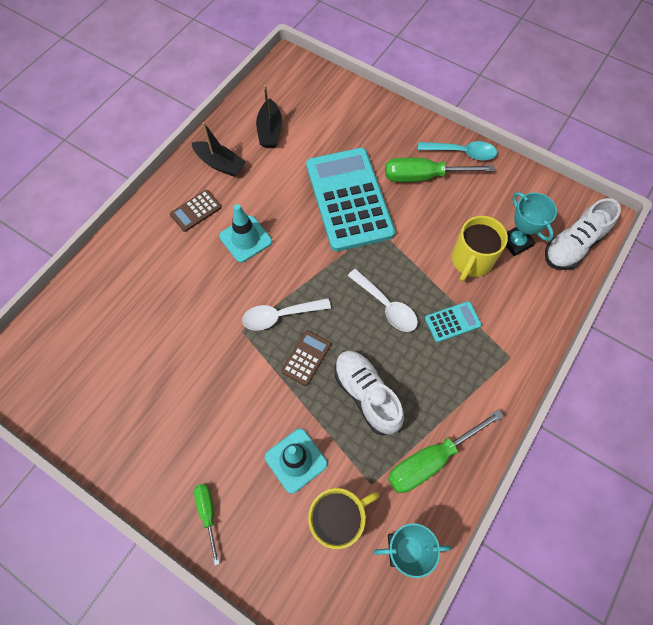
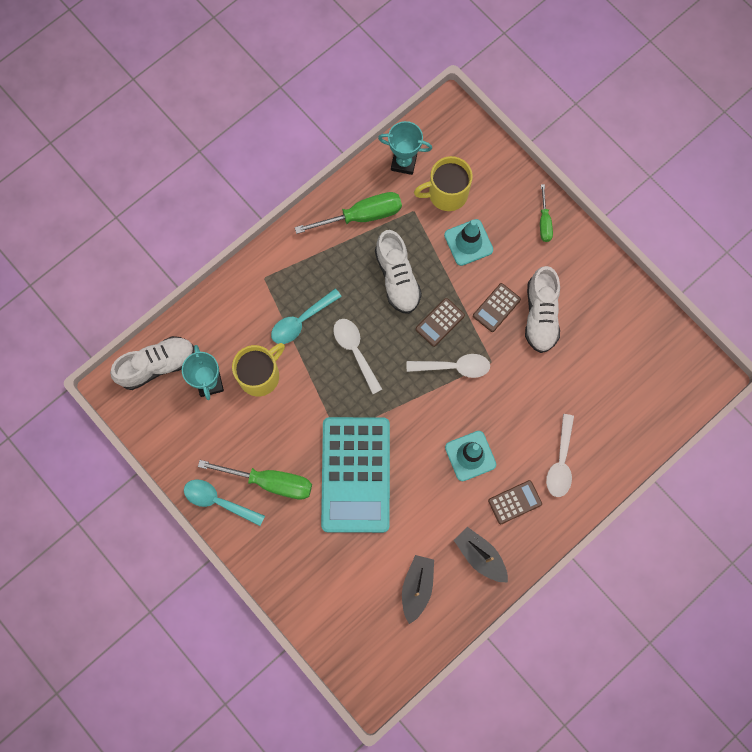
camera: 165 degrees left, 10 degrees up
(156, 253) = (560, 462): none -> white spoon
(196, 394) = (540, 315): none -> white shoe
(247, 390) = (496, 307): none -> brown calculator
(452, 322) = (301, 321): turquoise calculator -> turquoise spoon

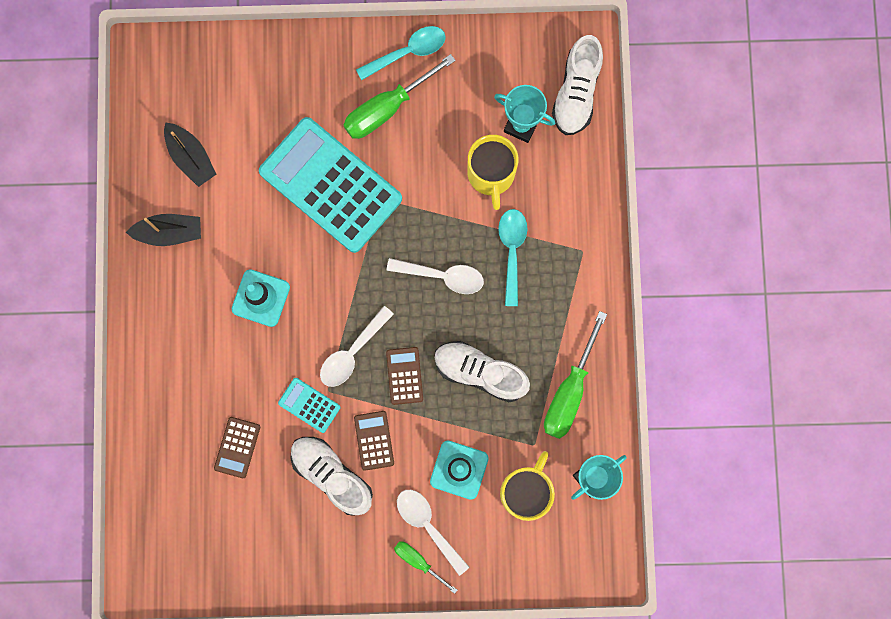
camera: 130 degrees right, 5 degrees up
(510, 366) = (309, 405): none -> turquoise calculator
(515, 502) = (187, 302): brown calculator -> brown calculator (237, 447)
(560, 462) = (186, 373): white spoon -> white spoon (427, 525)

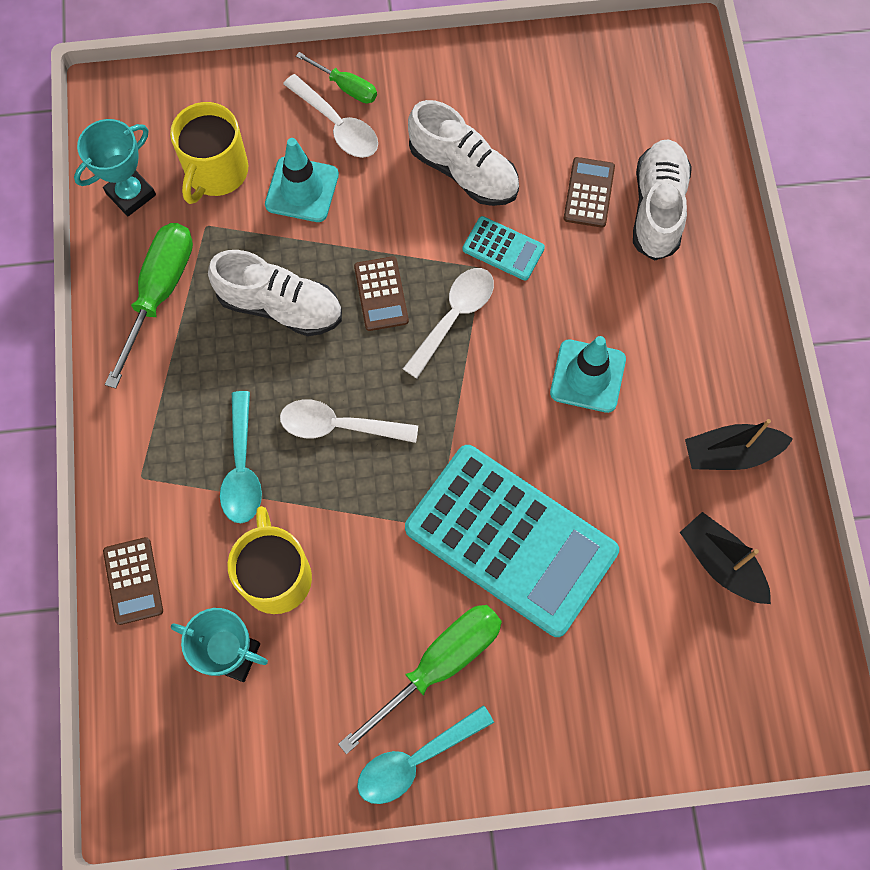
camera: 175 degrees right, 10 degrees down
(374, 440) = (414, 214): brown calculator -> brown calculator (133, 581)
(576, 93) = (149, 716): white shoe -> white shoe (657, 208)

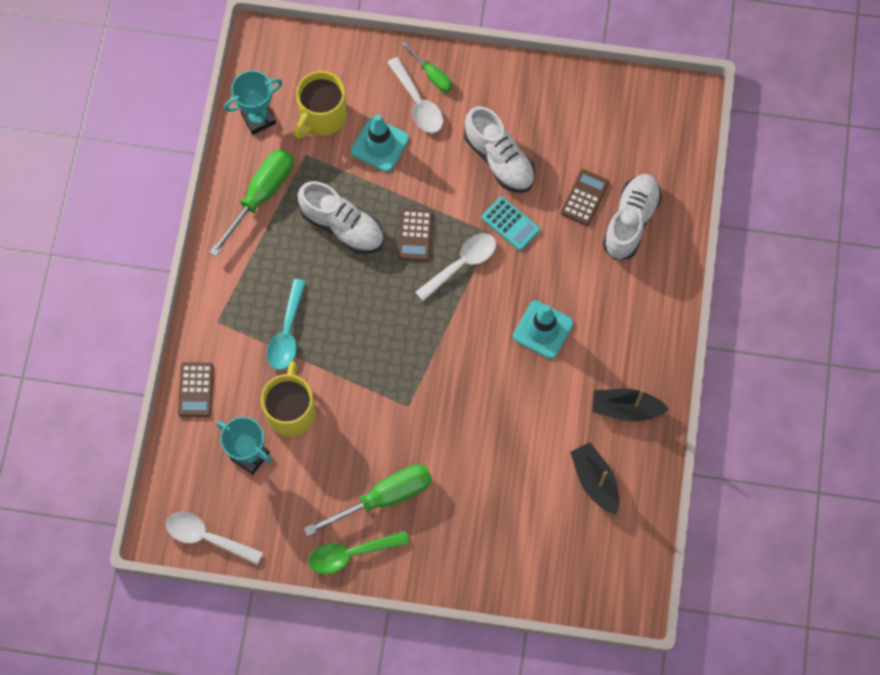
camera: 15 degrees right, 0 degrees up
(338, 426) = (360, 320): white spoon -> white spoon (207, 537)
(415, 760) = (351, 554): turquoise spoon -> green spoon
(510, 540) = (456, 428): turquoise calculator -> none

